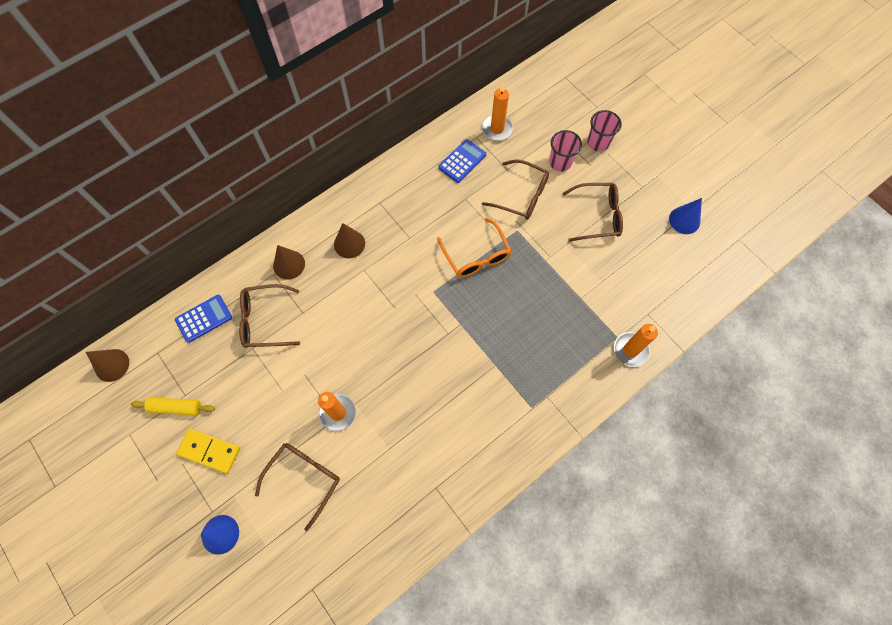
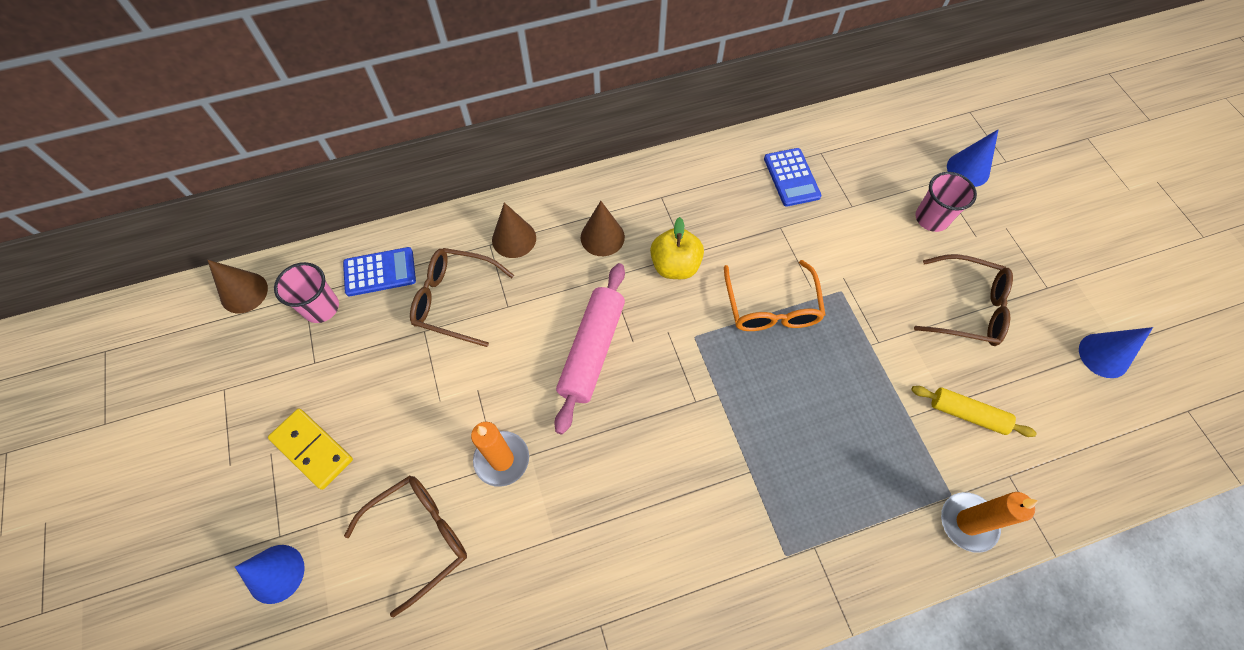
camera: 20 degrees right, 5 degrees down
(176, 408) = (296, 375): yellow rolling pin -> yellow rolling pin (967, 414)
(370, 323) = (592, 350): none -> pink rolling pin
(405, 248) = (675, 266): none -> yellow apple
(462, 161) = (791, 177): blue calculator -> blue calculator turned 105 degrees clockwise
(497, 129) = (853, 150): orange candle -> none
(522, 196) = (862, 247): brown glasses -> none
(574, 120) = (968, 169): none -> blue cone
(598, 142) = (995, 208): pink cup -> pink cup (321, 307)

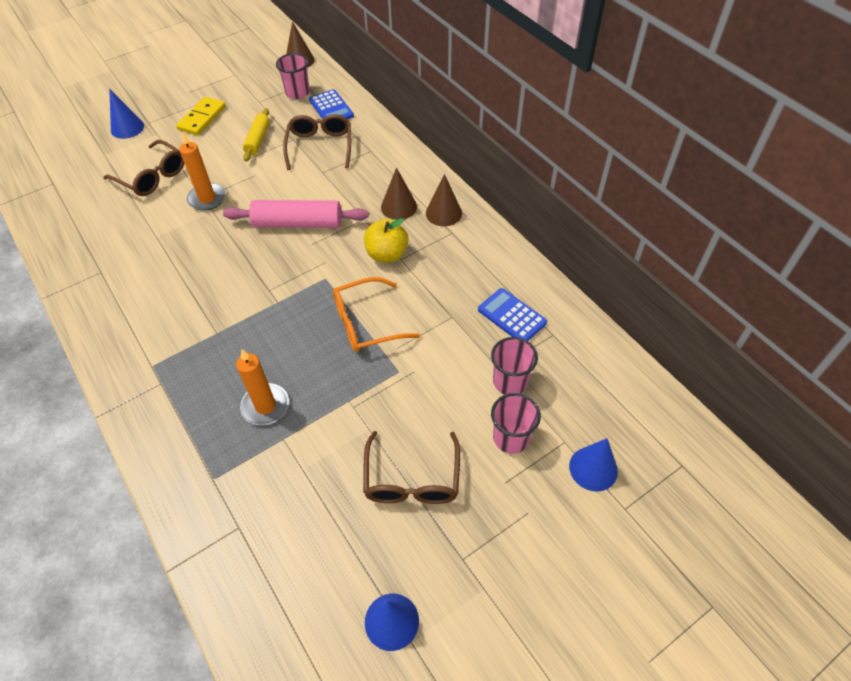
camera: 75 degrees right, 10 degrees down
(514, 239) = (380, 161): brown cone -> brown cone (443, 213)
(791, 177) = (511, 316): blue calculator -> blue calculator turned 75 degrees clockwise
(870, 201) = (510, 382): none -> pink cup
(967, 414) = (294, 486): yellow rolling pin -> yellow rolling pin (258, 140)
(968, 522) = (190, 493): orange candle -> orange candle (265, 406)

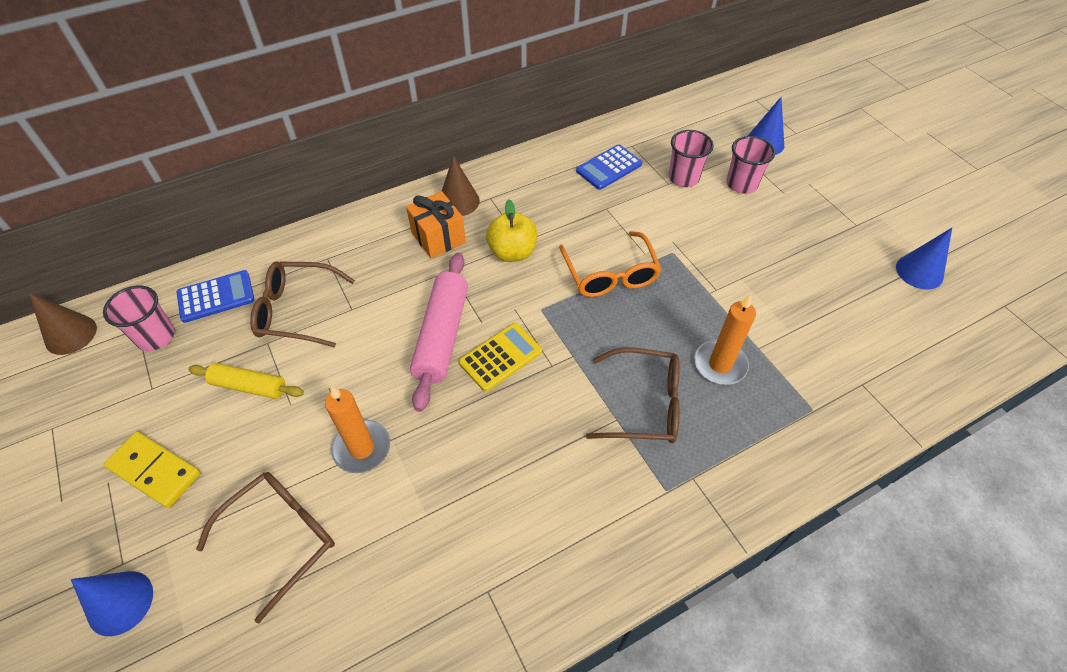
camera: 85 degrees left, 0 degrees up
(277, 258) = (500, 357): none -> yellow calculator
(398, 207) = (438, 238): brown cone -> orange gift
(412, 479) = (790, 250): brown glasses -> brown glasses (644, 404)

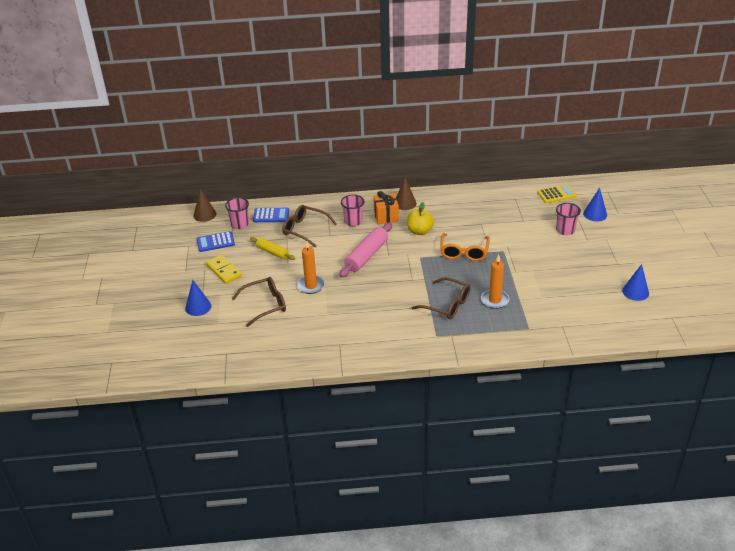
camera: 25 degrees right, 15 degrees down
(500, 357) = (389, 270): yellow calculator -> yellow calculator (556, 194)
(609, 168) = (495, 206): blue calculator -> blue calculator (215, 242)
(683, 178) = (534, 220): pink cup -> pink cup (353, 221)

